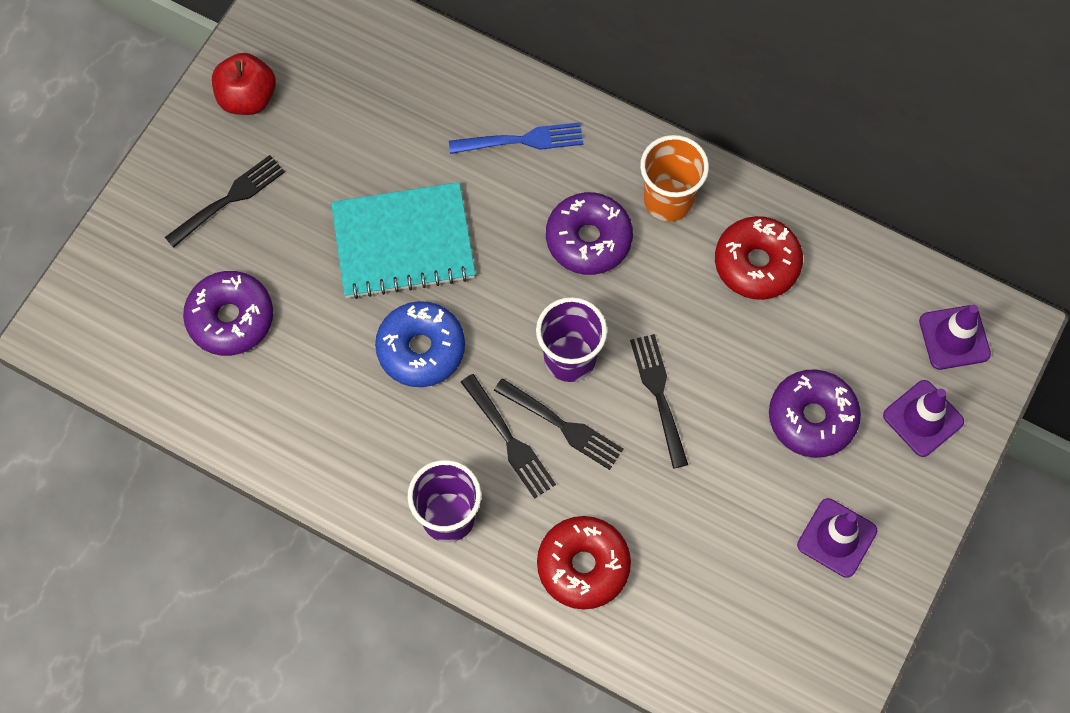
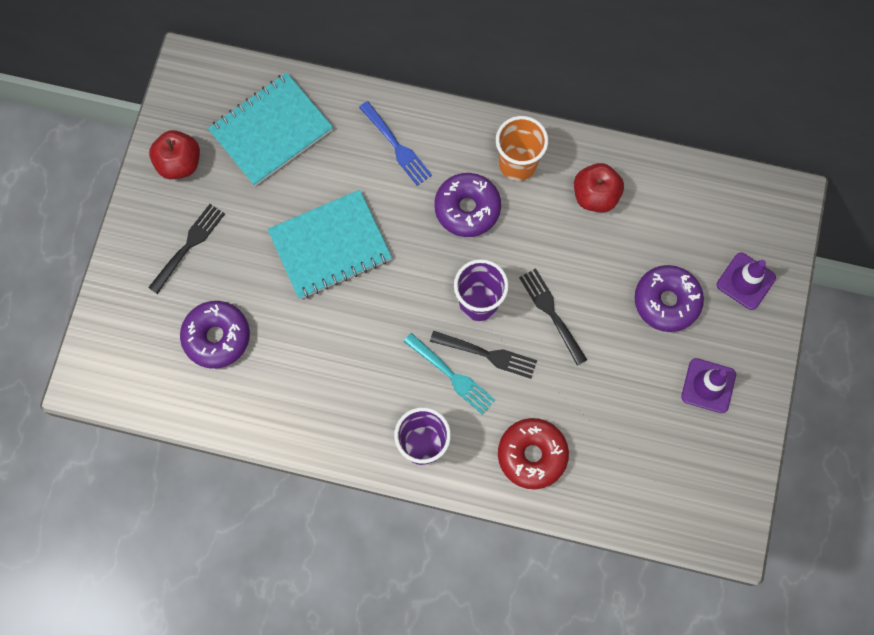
camera: 15 degrees left, 5 degrees up
(371, 86) = (271, 131): none -> turquoise notebook
(421, 349) = (367, 324): blue donut -> none
(508, 439) = (451, 375): black fork -> turquoise fork
(521, 140) = (396, 145): blue fork -> blue fork turned 75 degrees clockwise
(756, 263) = (595, 196): red donut -> red apple
(954, 337) = (752, 215): purple traffic cone -> none

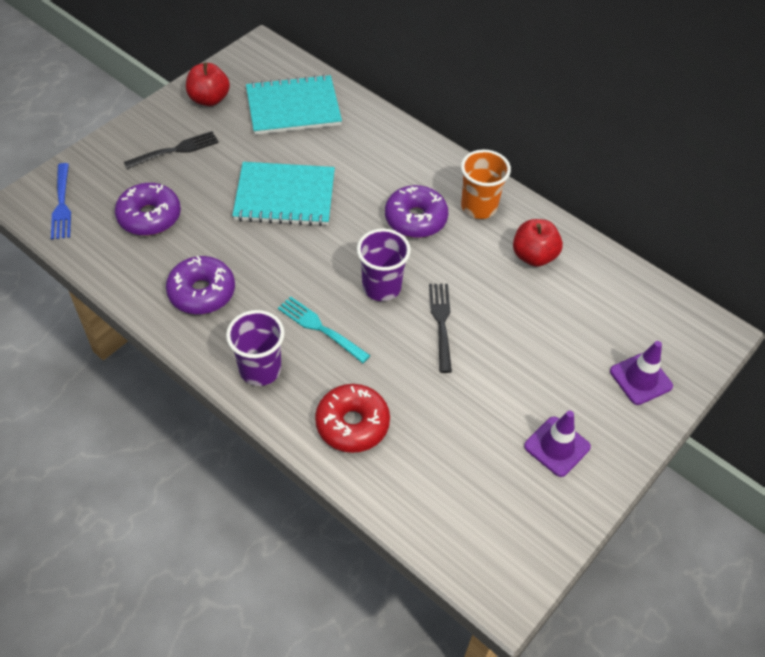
camera: 25 degrees right, 20 degrees down
(396, 145) = (385, 155): blue fork -> blue fork (61, 204)
(451, 375) = (321, 328): turquoise fork -> turquoise fork turned 150 degrees clockwise
(486, 354) = (363, 327): black fork -> none
(666, 301) = (554, 361): purple donut -> purple donut (202, 292)

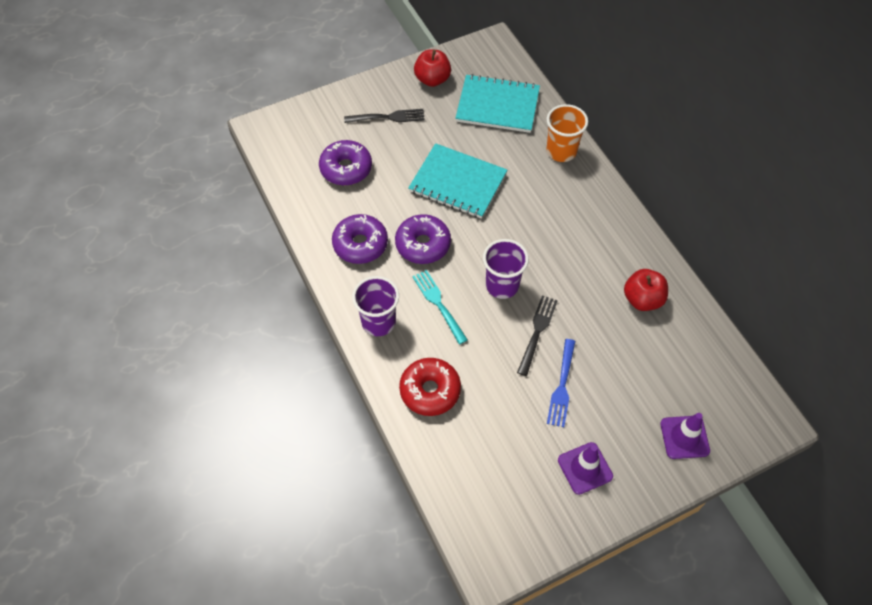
camera: 25 degrees right, 5 degrees up
(61, 204) = (285, 138): blue fork -> blue fork (562, 385)
(415, 219) = (556, 235): purple donut -> purple donut (423, 244)
(479, 207) = (615, 241): orange cup -> orange cup (561, 151)

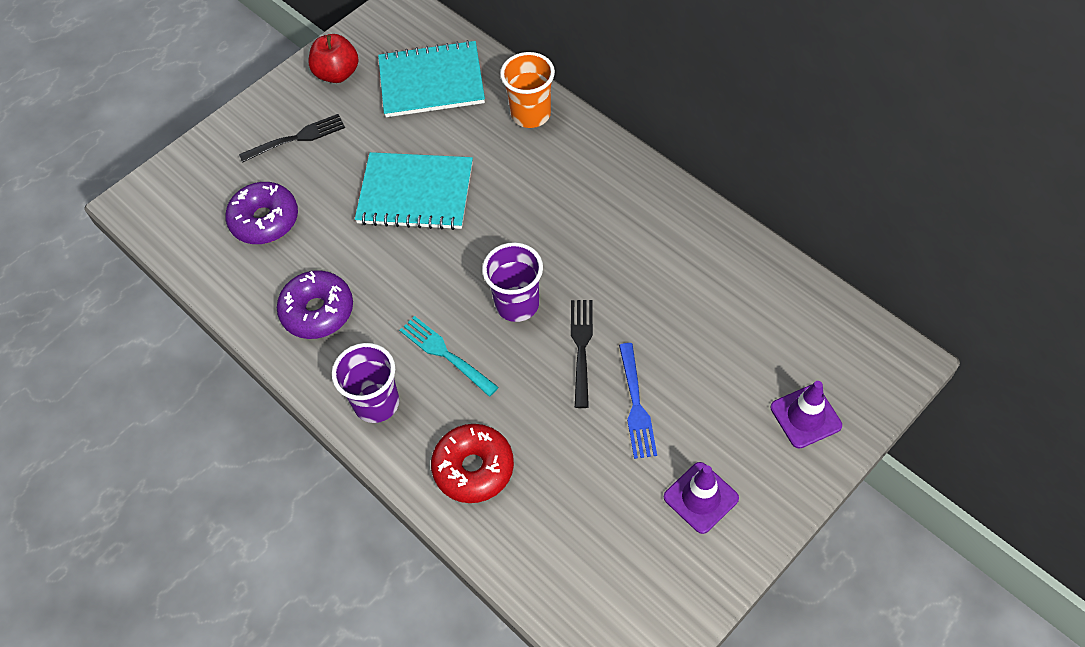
camera: 15 degrees left, 0 degrees up
(423, 244) = (398, 285): purple donut -> none
(642, 299) = (695, 265): red apple -> none

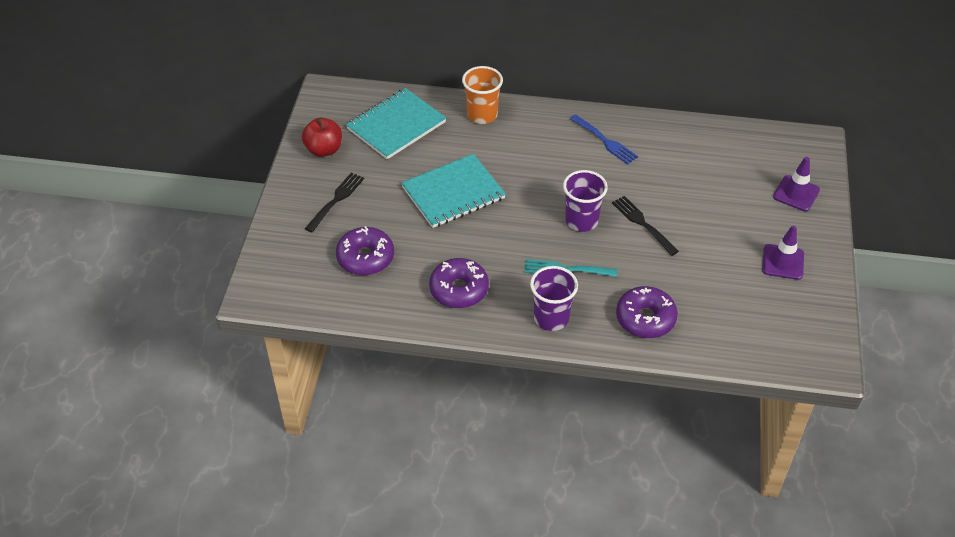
camera: 40 degrees left, 10 degrees down
(473, 468) = (645, 318): red donut -> purple donut
(635, 404) = (702, 236): blue fork -> blue fork (604, 141)

